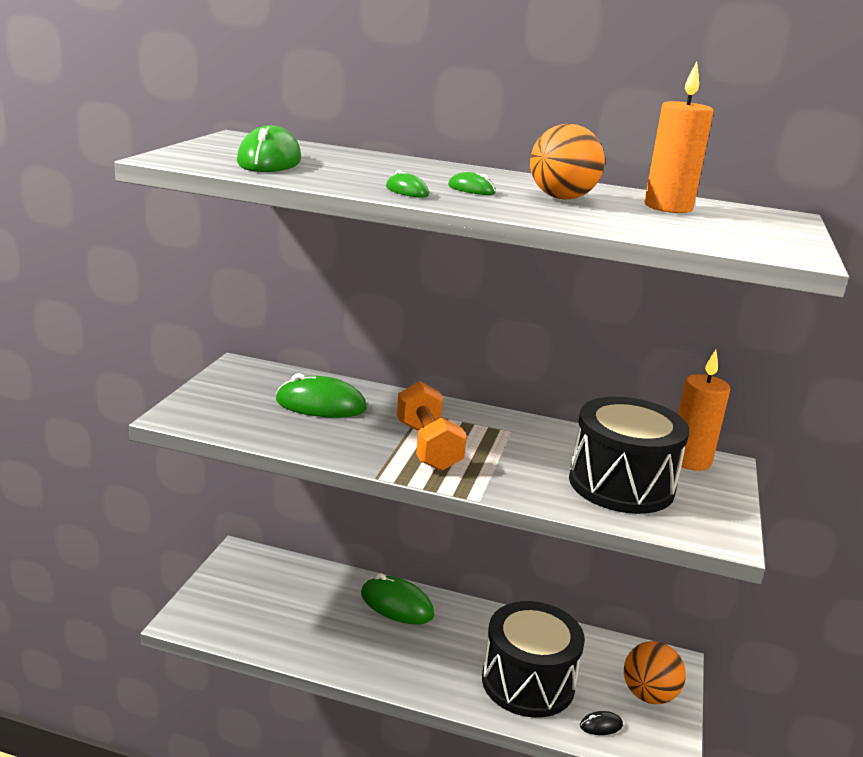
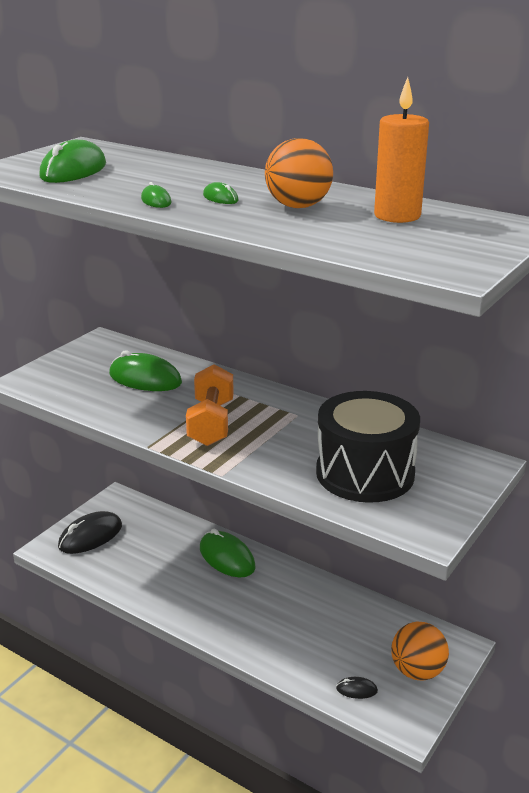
camera: 20 degrees right, 5 degrees up
(229, 601) = (90, 536): none -> black mouse
(528, 682) = (309, 641): black drum -> none
(690, 461) = (453, 457): orange candle -> none

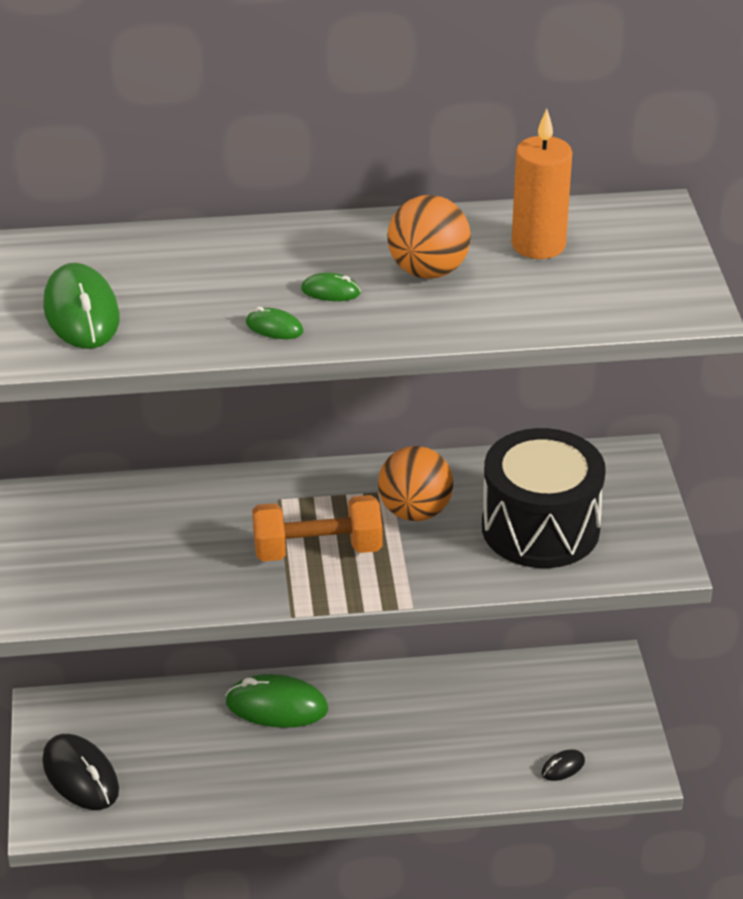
camera: 40 degrees left, 10 degrees up
(90, 536) = (80, 776): black mouse -> black mouse turned 45 degrees counterclockwise
(145, 379) = (160, 530): green mouse -> none
(211, 423) = (317, 550): orange dumbbell -> orange dumbbell turned 60 degrees counterclockwise
(417, 671) = (598, 713): orange ball -> orange ball (415, 512)

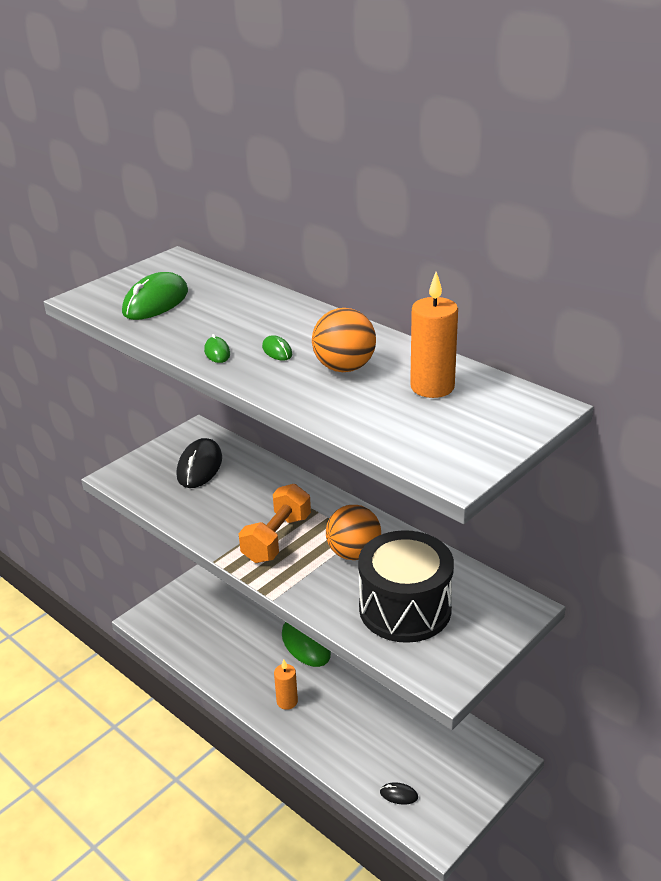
camera: 50 degrees right, 5 degrees down
(80, 776) = (183, 610): black mouse -> black mouse (199, 467)
(317, 550) = (277, 538): orange dumbbell -> orange dumbbell turned 75 degrees clockwise
(341, 773) = (287, 701): none -> orange candle

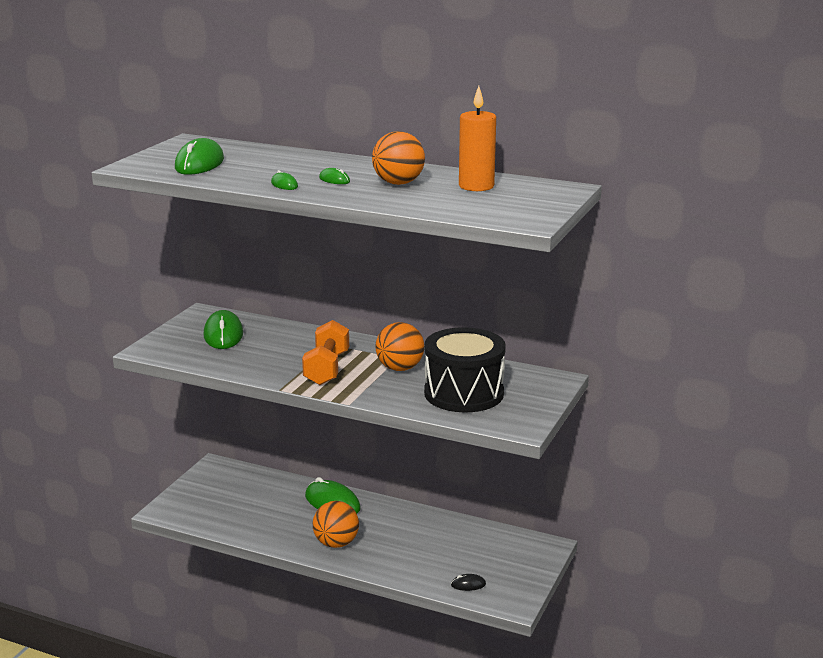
camera: 20 degrees left, 10 degrees down
(199, 467) = (223, 335): black mouse -> green mouse
(287, 701) = (336, 543): orange candle -> orange ball

